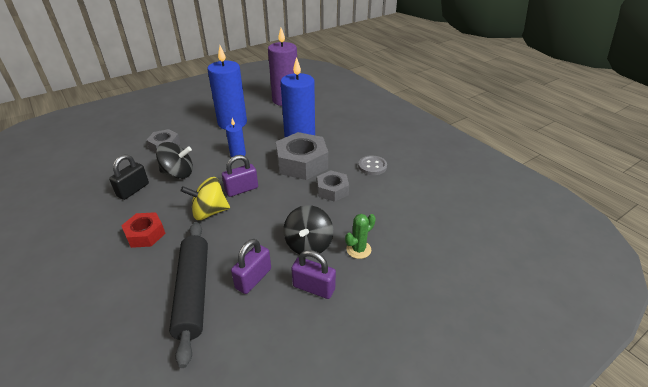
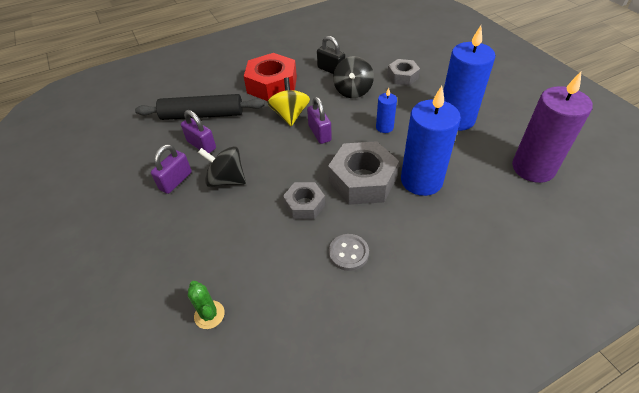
camera: 100 degrees right, 10 degrees up
(145, 234) = (272, 85): red nut -> red nut, size x1.74
(358, 249) = (206, 217): green cactus -> green cactus (209, 315)

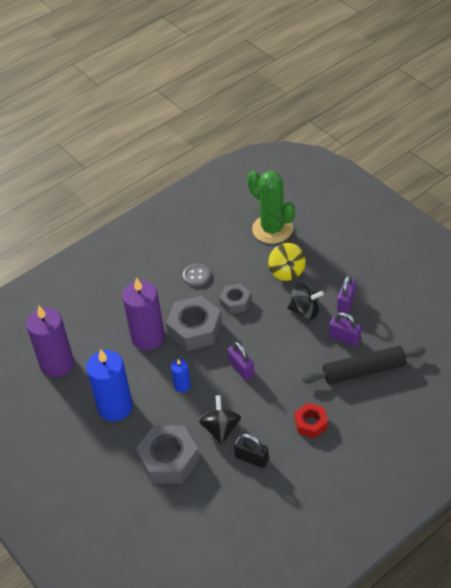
camera: 170 degrees right, 0 degrees up
(209, 315) = (272, 229): green cactus -> green cactus, size x2.23
(272, 85) = (311, 423): red nut -> red nut, size x0.58
(290, 115) = (276, 385): yellow spinning top -> yellow spinning top (287, 271)
(402, 76) = (169, 460): grey nut -> grey nut, size x1.74
(421, 180) = (148, 337): blue candle -> purple candle

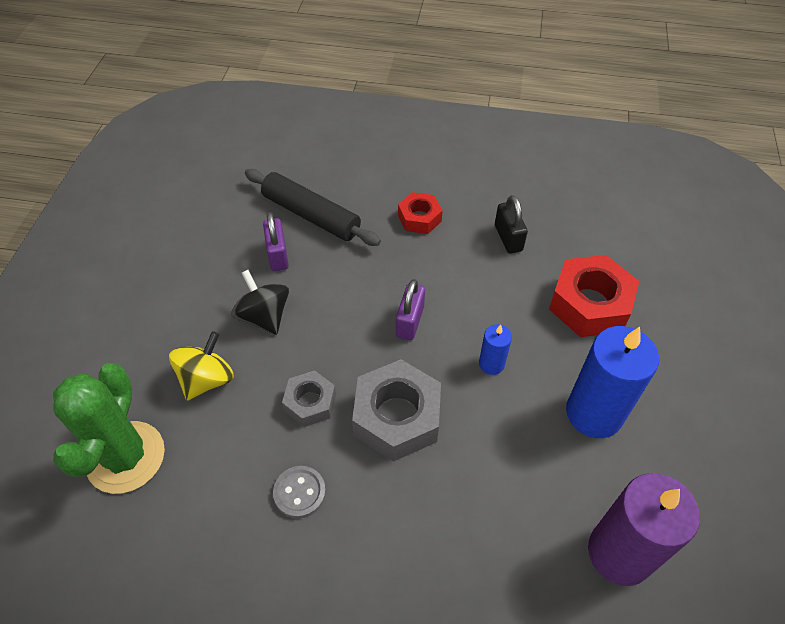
camera: 135 degrees left, 5 degrees up
(148, 337) = (462, 465): purple candle -> none
(169, 460) = (589, 304): grey nut -> red nut
(220, 429) = (505, 286): black spinning top -> none
(346, 303) = (219, 284): purple padlock -> none

